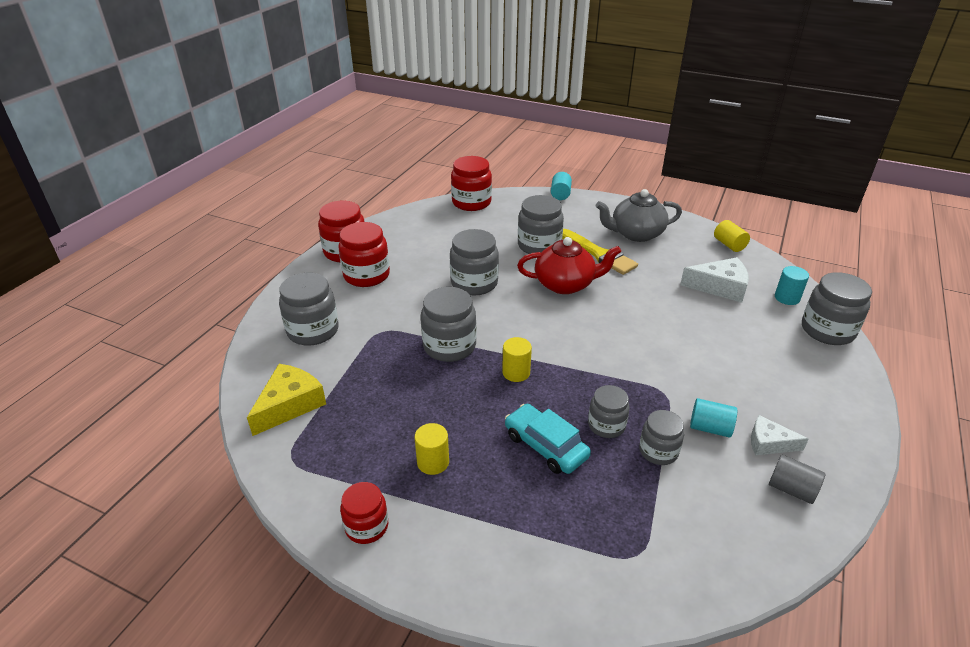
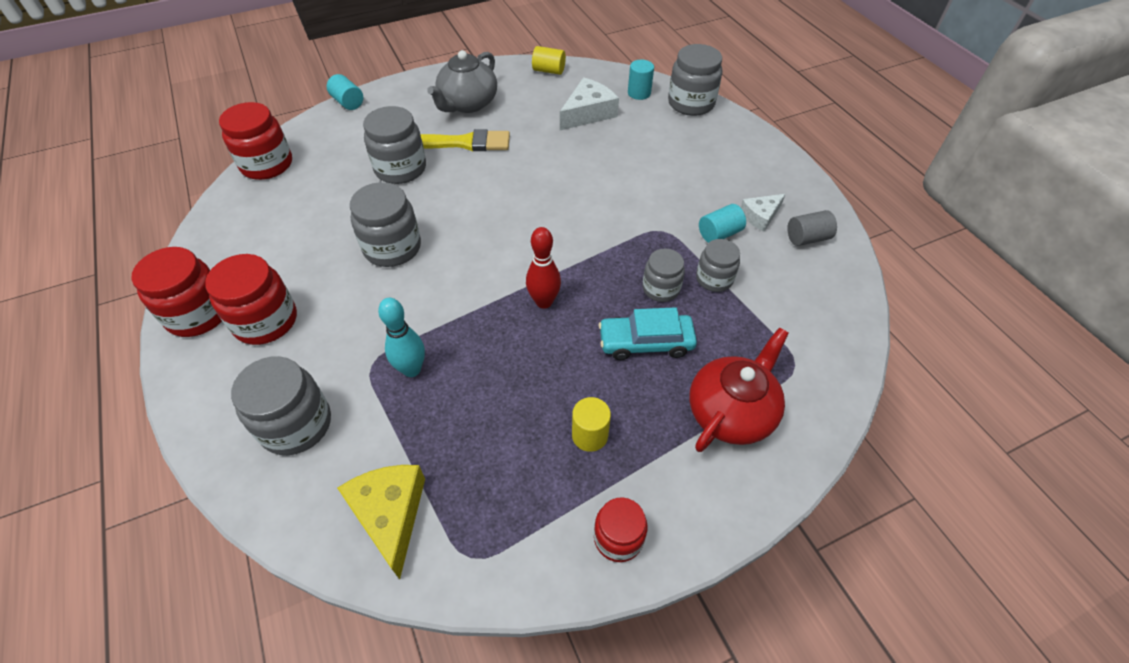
camera: 50 degrees left, 15 degrees up
(395, 349) = (412, 369): none -> turquoise bowling pin
(449, 346) = (457, 325): grey jar -> none
(516, 372) = (544, 302): yellow cylinder -> red bowling pin
(565, 284) = (474, 191): red teapot -> red teapot (731, 412)

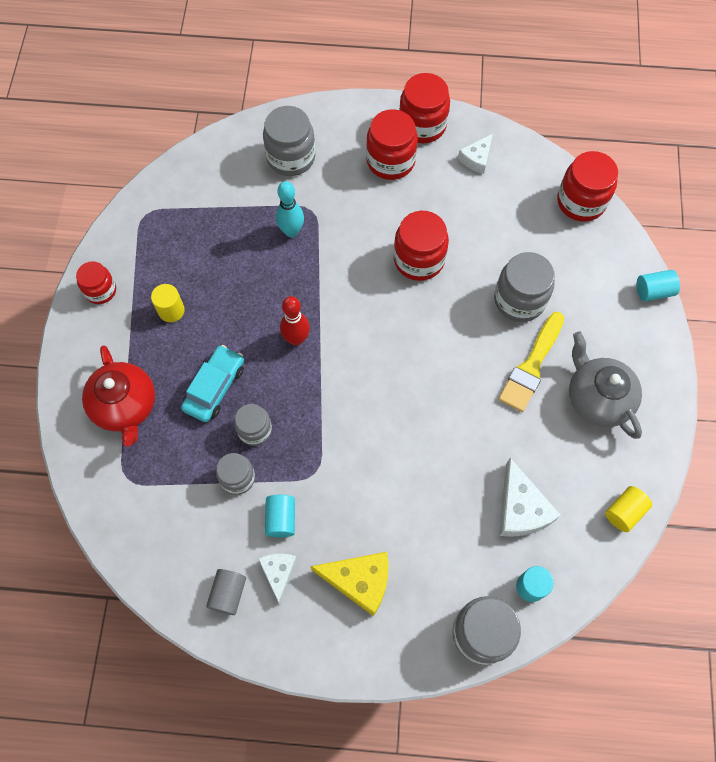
camera: 120 degrees right, 15 degrees up
(236, 251) = (476, 158): none -> white cheese
(390, 515) = (197, 185): yellow cheese -> yellow cheese (359, 581)
(392, 248) = (419, 259): grey jar -> red jar

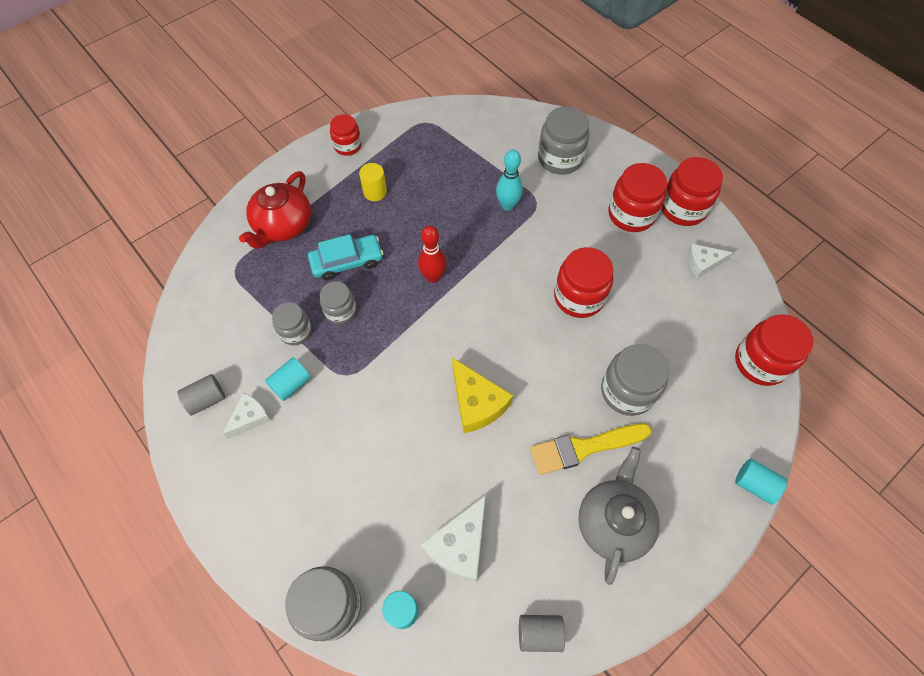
camera: 45 degrees right, 5 degrees down
(359, 581) = (292, 477): yellow cheese -> yellow cheese (477, 402)
(624, 512) = (539, 633): yellow cylinder -> grey cylinder

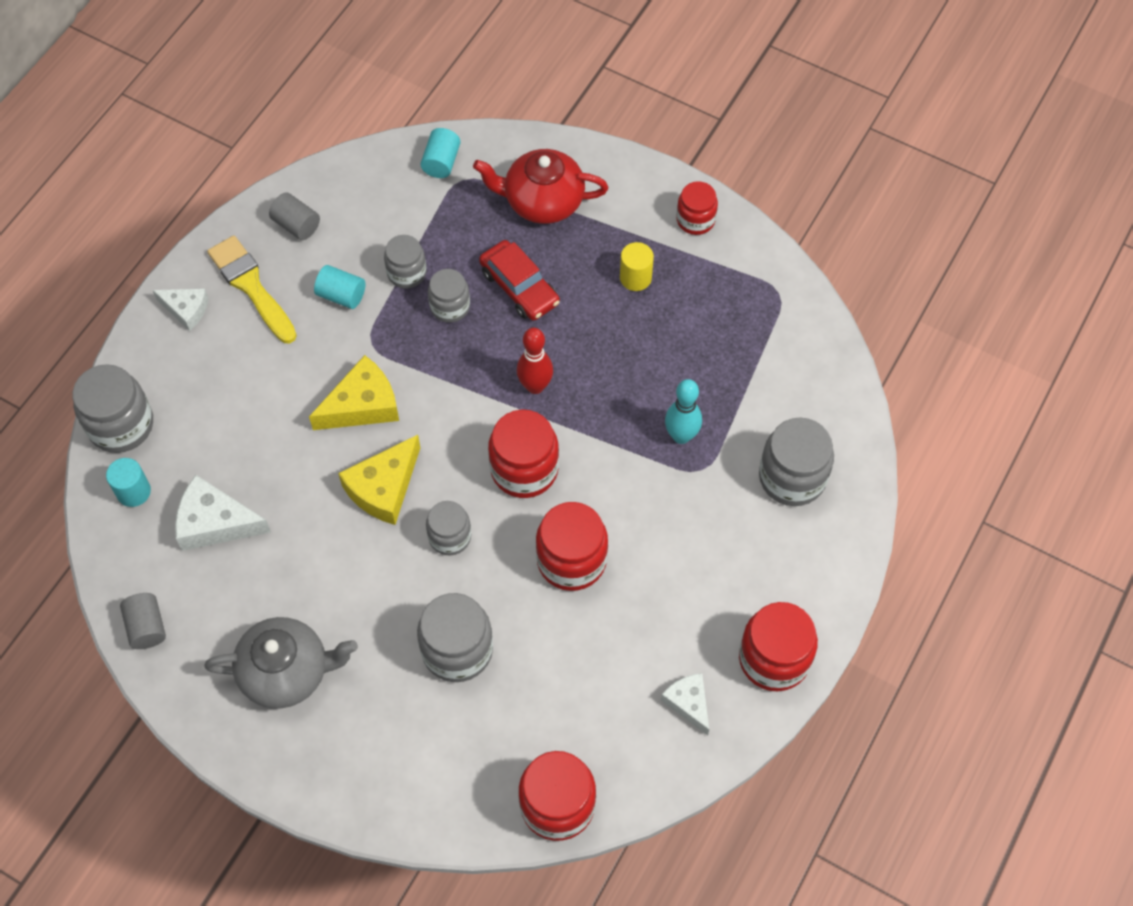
camera: 70 degrees right, 0 degrees up
(250, 417) = (290, 273): white cheese -> white cheese (186, 309)
(347, 262) = (519, 287): turquoise car -> red car
(398, 397) = (362, 405): none -> yellow cheese
(534, 369) = (450, 537): none -> grey jar
(584, 448) = (366, 619): yellow brush -> yellow brush (251, 286)
(631, 214) = (733, 593): red jar -> red jar (524, 469)
(754, 484) = (382, 823): turquoise cylinder -> turquoise cylinder (441, 162)

